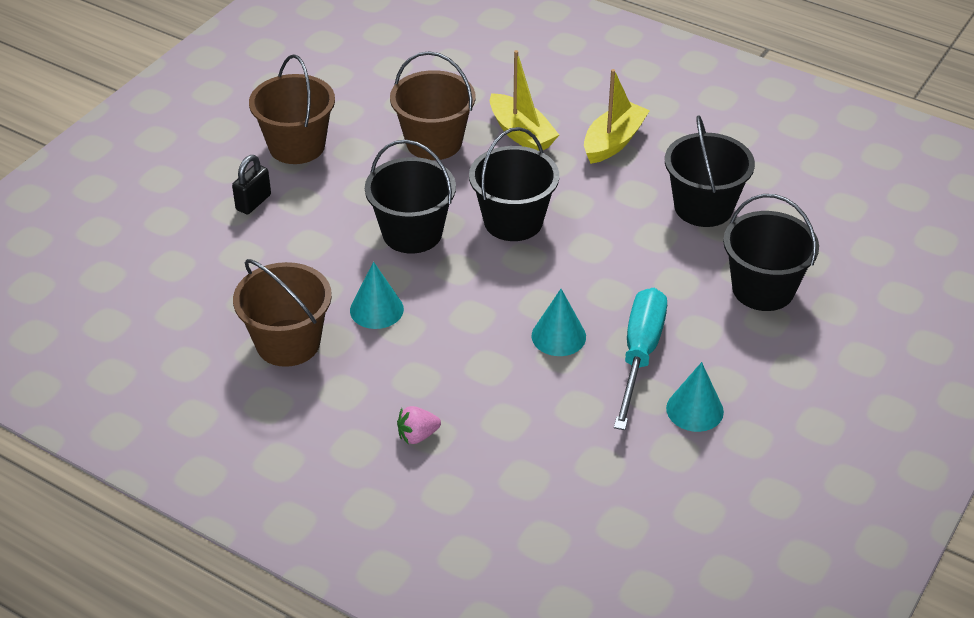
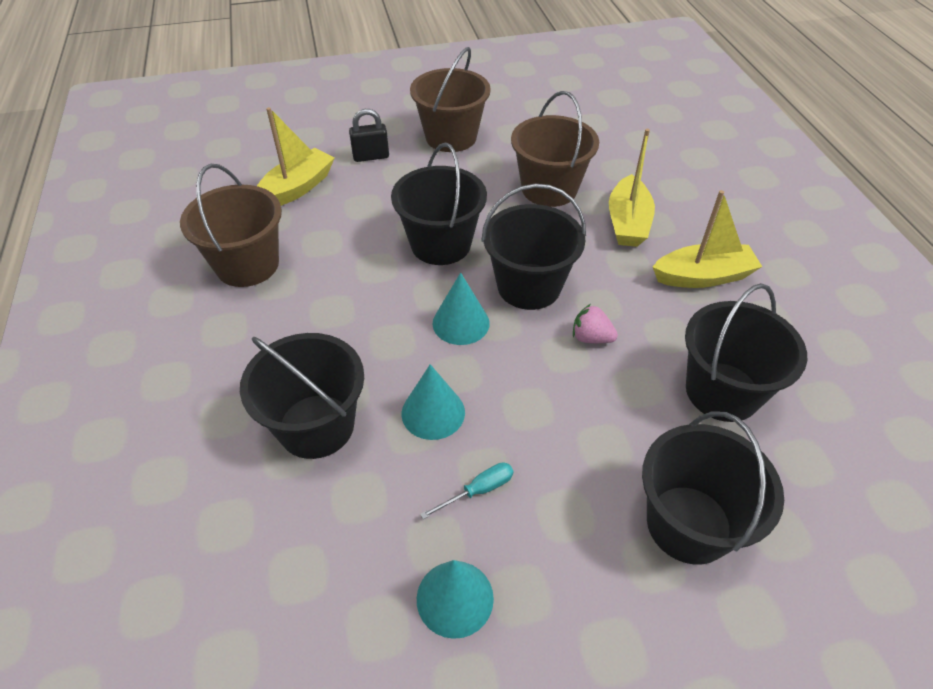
camera: 45 degrees right, 5 degrees up
(232, 265) = (297, 188): none -> yellow boat
(376, 309) = (335, 283): turquoise cone -> turquoise cone (461, 323)
(417, 435) = (214, 408): pink strawberry -> pink strawberry (591, 338)
(499, 395) = (316, 426): none -> black bucket
(640, 355) = (478, 490): turquoise screwdriver -> turquoise screwdriver, size x0.44

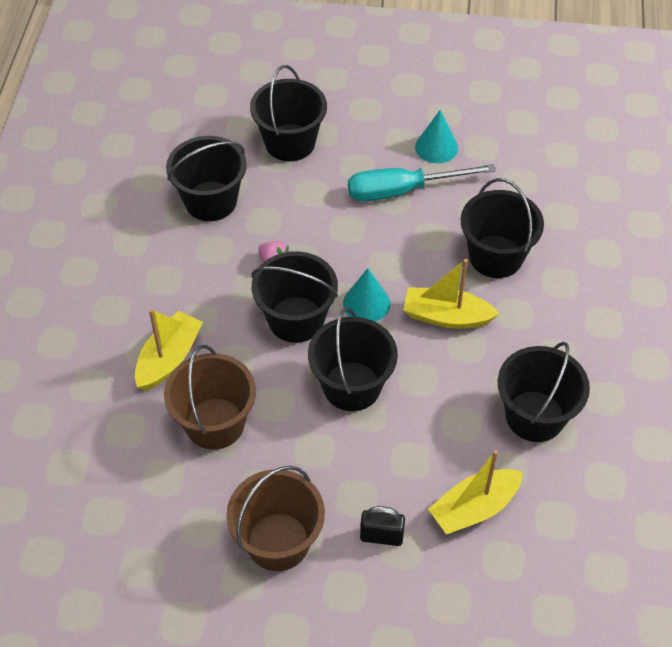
camera: 160 degrees left, 5 degrees up
(247, 265) = (534, 416): brown bucket -> black bucket
(433, 412) = (413, 243): turquoise cone -> none
(478, 490) = (402, 191): turquoise screwdriver -> turquoise screwdriver, size x2.28
(703, 277) = (149, 286): yellow boat -> yellow boat (446, 316)

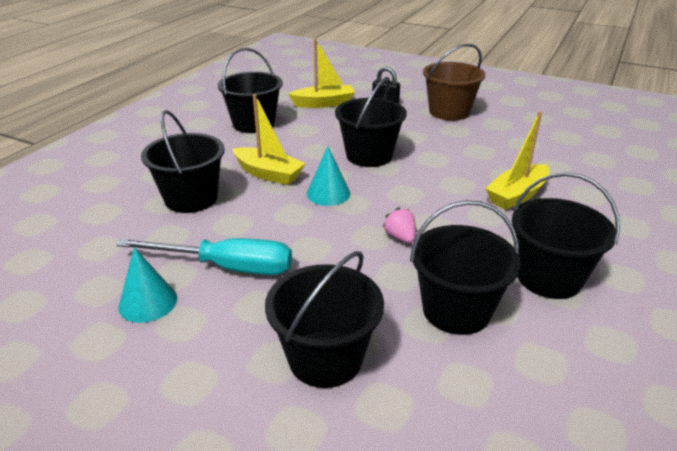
camera: 160 degrees left, 20 degrees down
(215, 423) = (481, 158): brown bucket -> none
(296, 319) = (395, 196): black bucket -> black bucket (548, 278)

